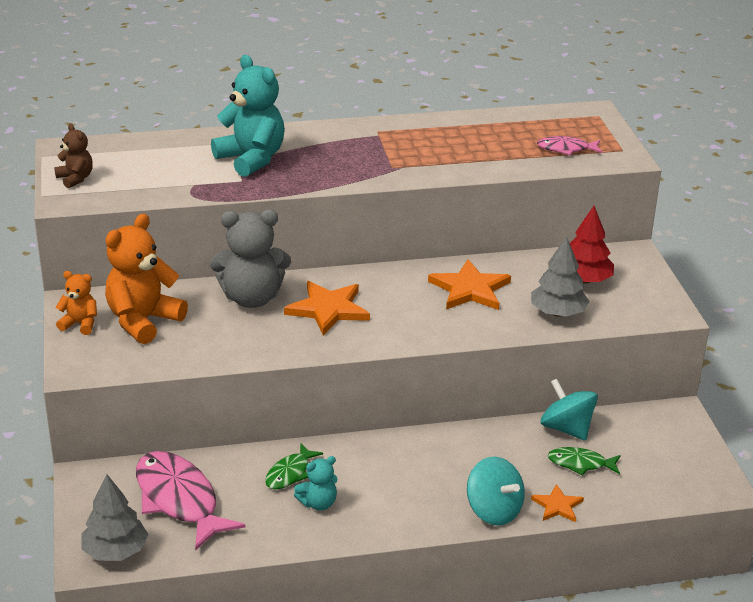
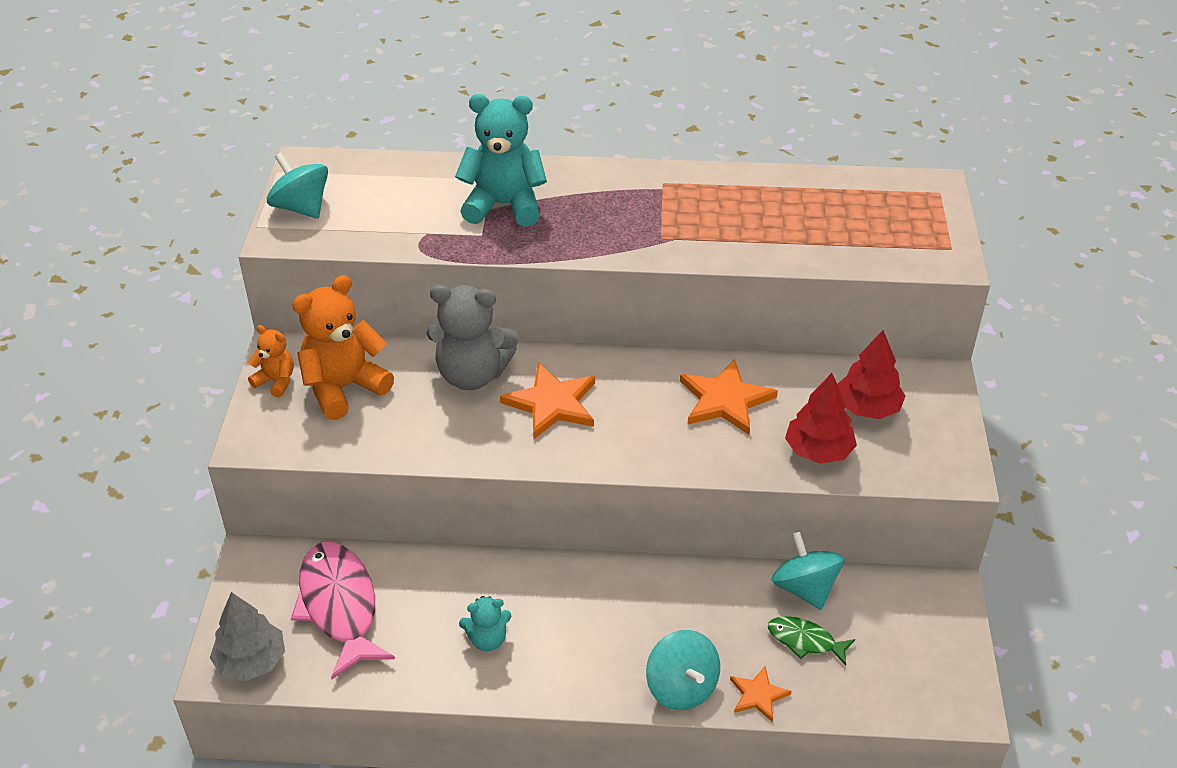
camera: 15 degrees right, 10 degrees up
(75, 179) = (301, 208): brown teddy bear -> turquoise spinning top
(251, 159) = (504, 205): turquoise teddy bear -> turquoise teddy bear turned 60 degrees counterclockwise
(290, 473) = (469, 593): green fish -> none
(558, 313) = (818, 451): grey tree -> red tree
(566, 149) = (881, 238): pink fish -> none

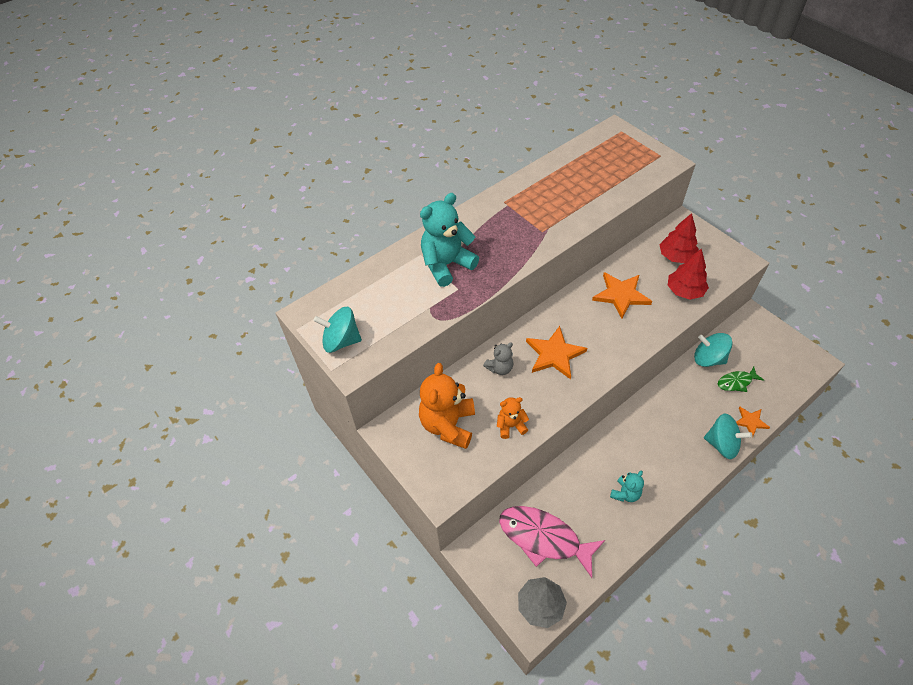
camera: 40 degrees left, 10 degrees up
(276, 381) = (408, 450): orange teddy bear -> orange teddy bear (511, 426)
(472, 375) = (500, 368): grey teddy bear -> grey teddy bear, size x0.52

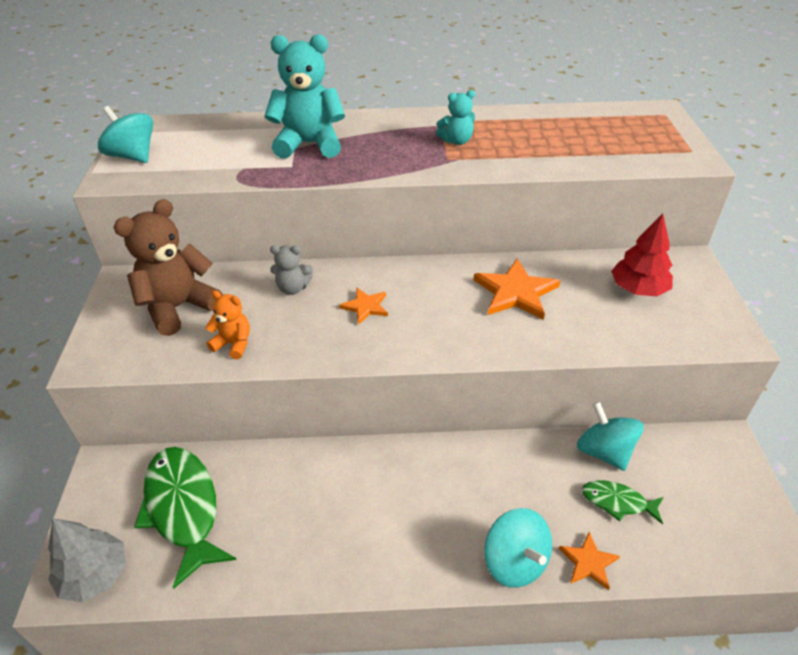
camera: 35 degrees right, 10 degrees down
(448, 425) = (178, 307): orange teddy bear -> brown teddy bear
(543, 538) = (183, 508): pink fish -> green fish
(554, 354) = (365, 307): orange star -> orange star, size x0.57
(625, 493) = (325, 529): turquoise teddy bear -> turquoise teddy bear (456, 141)
(684, 291) = (607, 328): red tree -> none

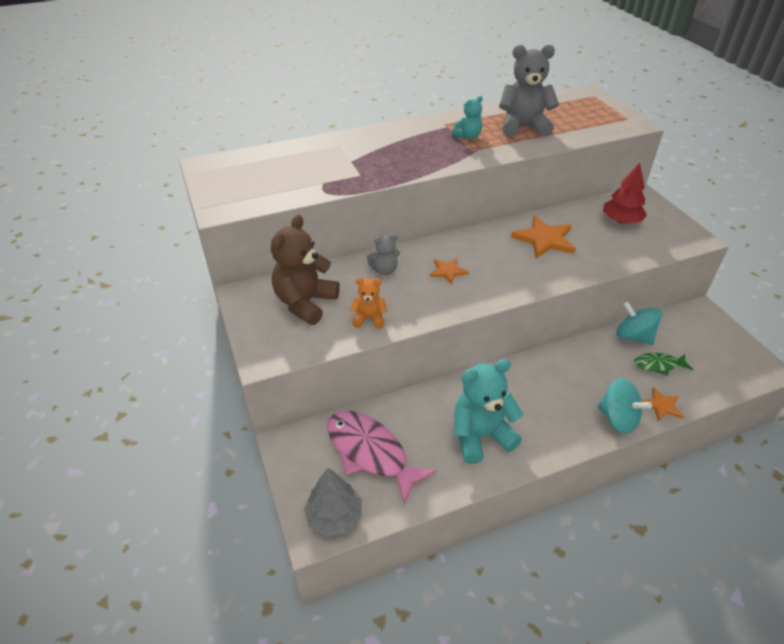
camera: 20 degrees left, 0 degrees up
(133, 156) = (223, 189): turquoise spinning top -> none
(183, 508) = (370, 452): green fish -> pink fish
(309, 144) = (360, 156): turquoise teddy bear -> turquoise teddy bear (480, 436)
(537, 140) = (523, 127): none -> grey teddy bear

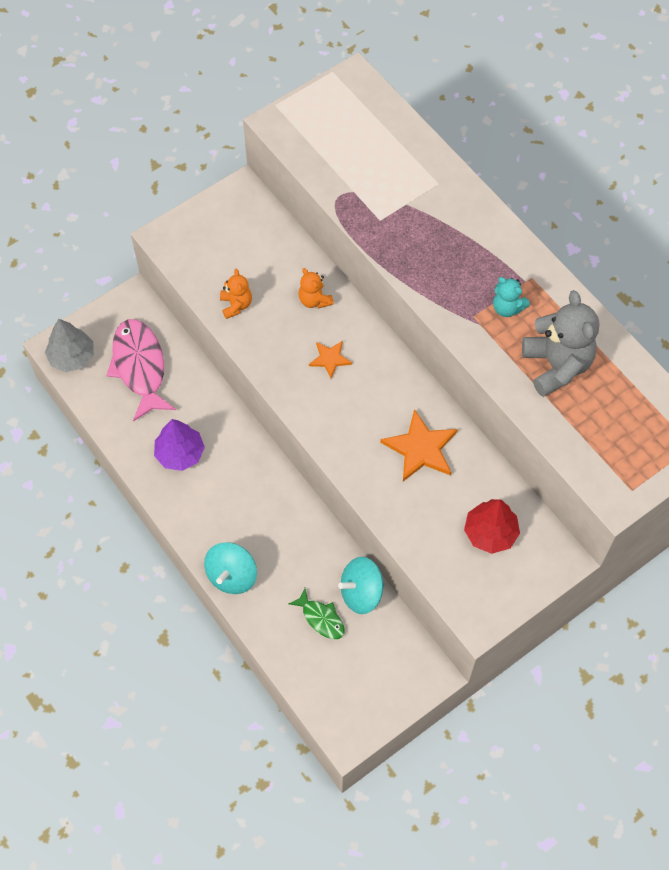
camera: 75 degrees right, 20 degrees up
(305, 303) = (243, 246): brown teddy bear -> none
(370, 452) = (140, 367): pink fish -> pink fish turned 45 degrees counterclockwise
(384, 270) = (314, 300): grey teddy bear -> orange teddy bear
(480, 436) = (180, 453): turquoise teddy bear -> purple tree
(633, 336) = (361, 592): turquoise spinning top -> turquoise spinning top turned 135 degrees counterclockwise
(658, 365) = (321, 618): green fish -> green fish turned 150 degrees clockwise
(661, 405) = (260, 619): orange star -> none

